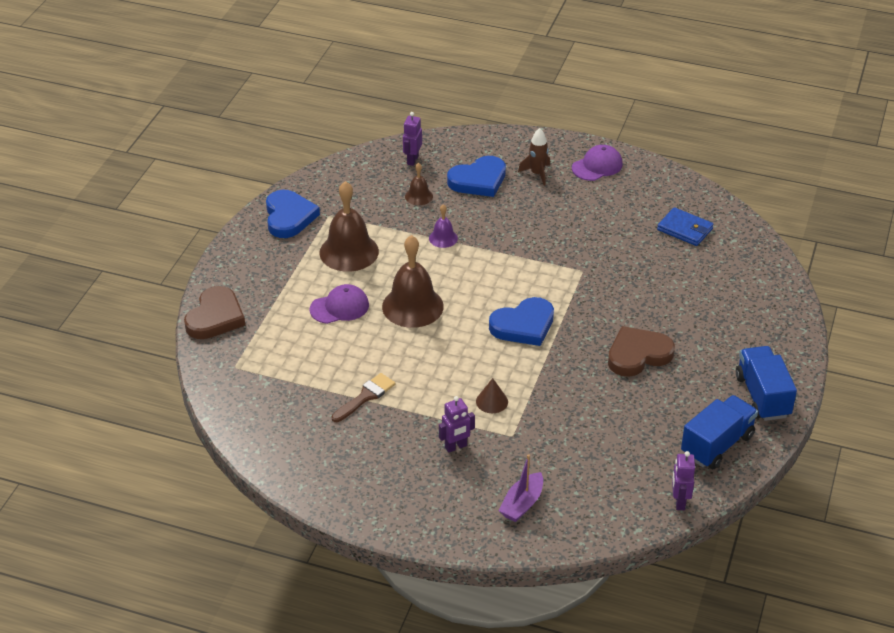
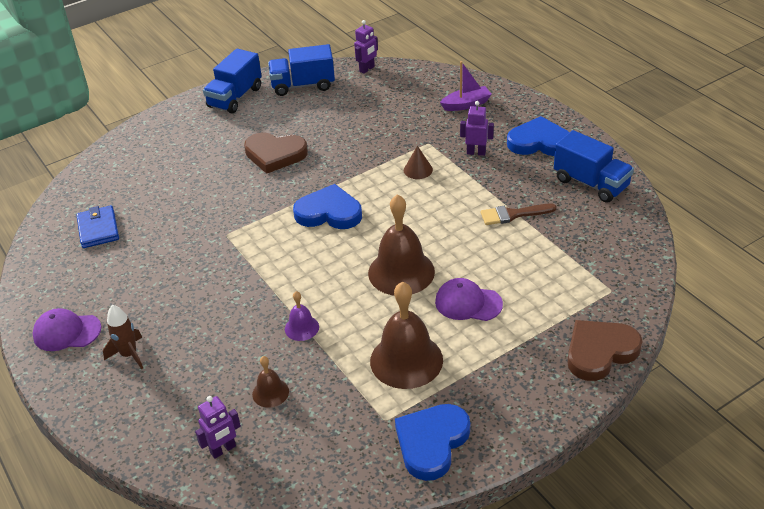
camera: 140 degrees left, 0 degrees up
(319, 463) = (591, 183): none -> blue truck
(478, 180) = (191, 379): blue heart -> blue heart (539, 142)

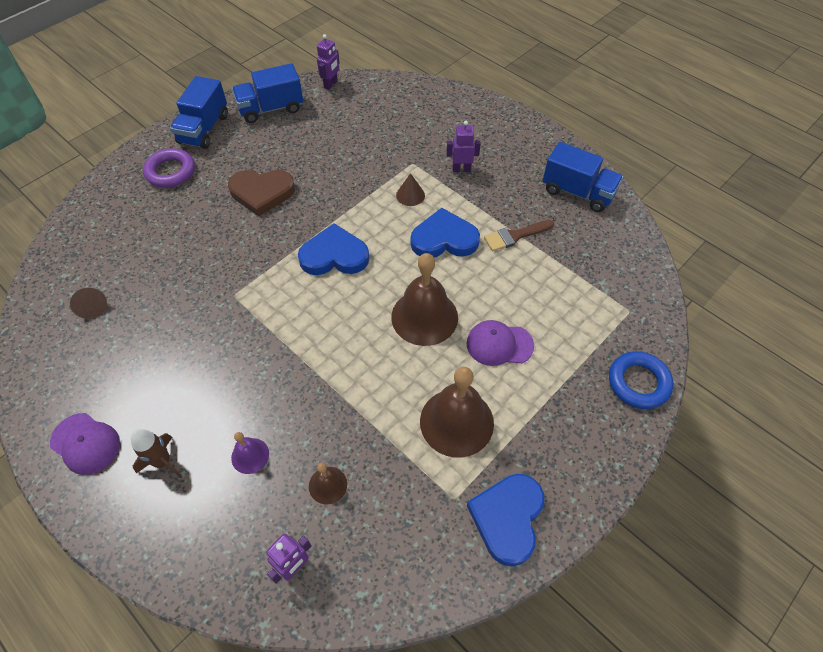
camera: 15 degrees left, 15 degrees up
(67, 332) = (85, 443): purple cap -> purple cap turned 135 degrees counterclockwise
(98, 229) = (92, 306): blue wallet -> brown cone
(195, 130) = (170, 172): none -> purple ring
(301, 328) = (340, 399): purple bell -> purple bell (250, 455)
(466, 104) = (437, 116): purple boat -> none
(539, 142) = (517, 151): blue heart -> blue heart (444, 239)
(600, 352) = (638, 383): brown heart -> blue ring

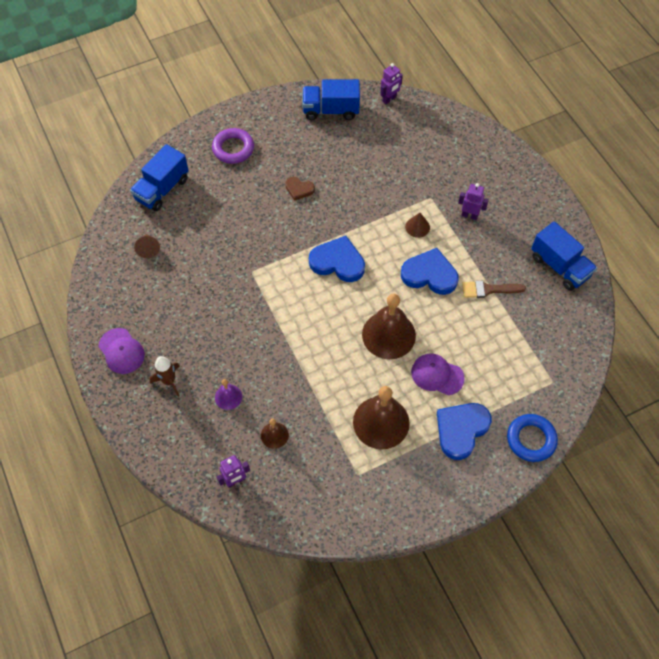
camera: 20 degrees right, 5 degrees up
(204, 129) = (270, 115): blue truck -> blue truck (162, 189)
(262, 193) = (299, 189): brown heart -> brown heart, size x0.55
(507, 518) = (389, 500): blue heart -> blue heart (461, 430)

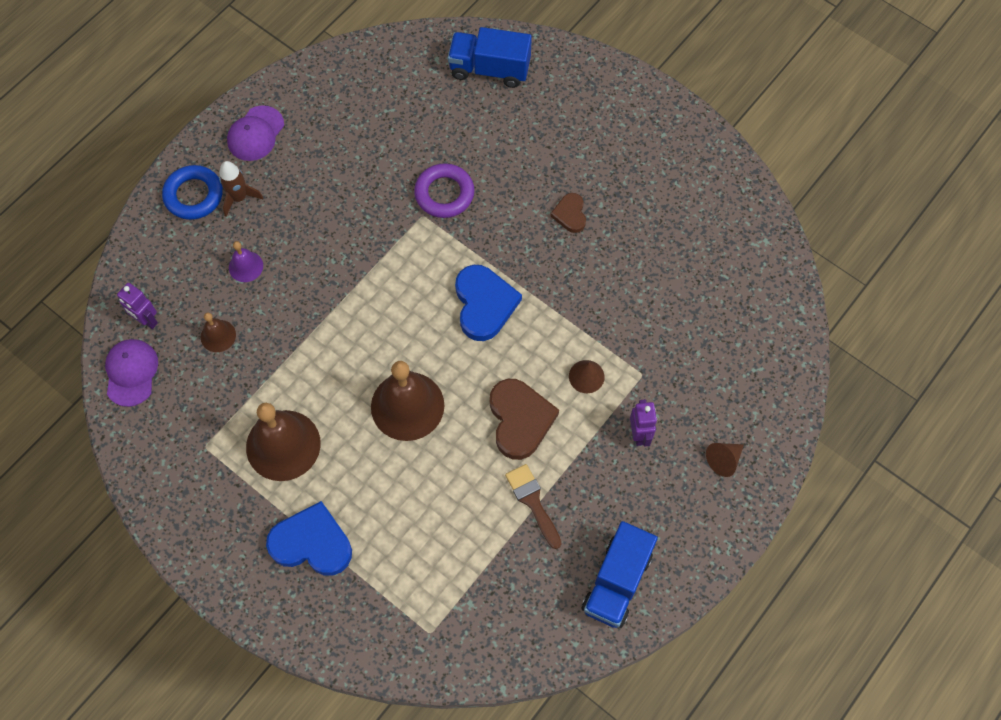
camera: 65 degrees right, 5 degrees up
(148, 248) = (400, 95): brown cone -> brown cone (724, 460)
(233, 148) = (591, 115): purple ring -> purple ring (444, 194)
(331, 110) = (717, 197): blue truck -> none
(389, 99) = (778, 259): purple robot -> none
(429, 274) = (520, 420): blue heart -> brown heart
(437, 375) = (376, 485): purple cap -> purple cap (131, 373)
(531, 439) = (334, 633): blue ring -> blue ring (194, 195)

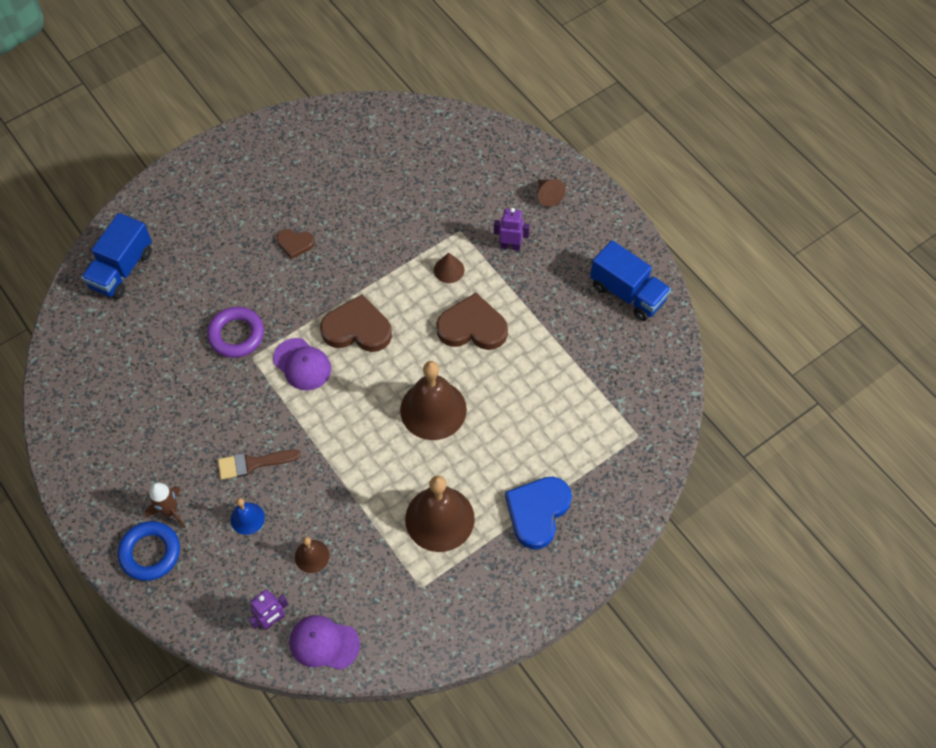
camera: 75 degrees left, 5 degrees down
(246, 266) = (247, 518): purple bell -> blue bell
(255, 134) = (104, 483): purple cap -> purple cap (302, 364)
(484, 304) = (357, 328): blue heart -> brown heart
(533, 502) = (546, 335): brown brush -> brown brush (253, 463)

